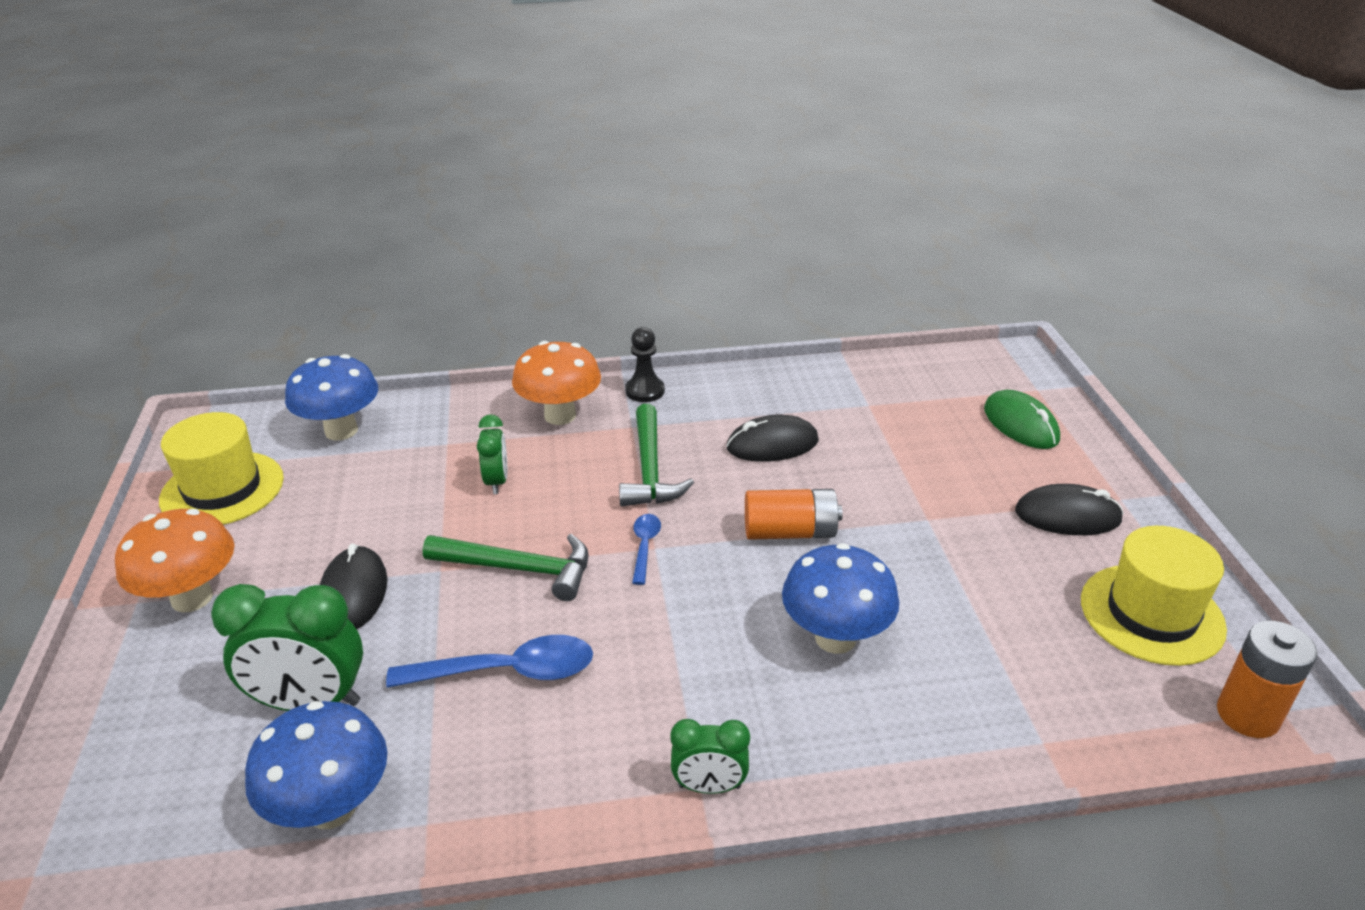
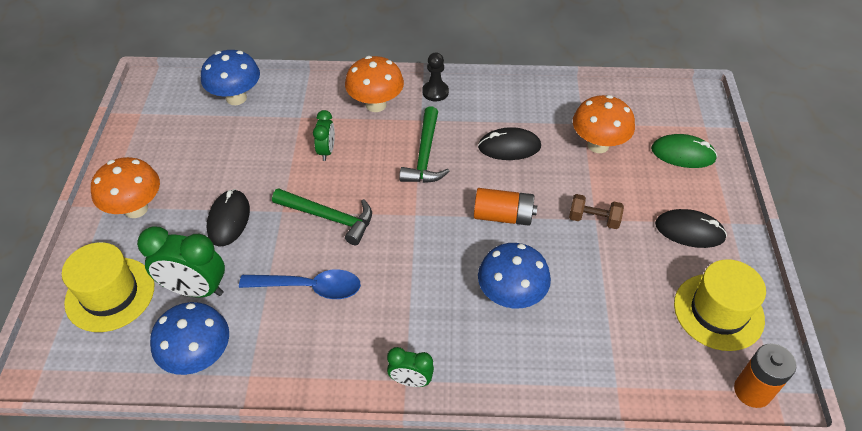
camera: 10 degrees right, 15 degrees up
(222, 489) = (160, 133): yellow hat -> yellow hat (110, 294)
(644, 546) = (409, 213): blue spoon -> none
(899, 427) = (598, 145): none -> orange mushroom
(925, 519) = (593, 219): none -> brown dumbbell
(1020, 424) = (683, 154): green mouse -> green mouse turned 60 degrees counterclockwise

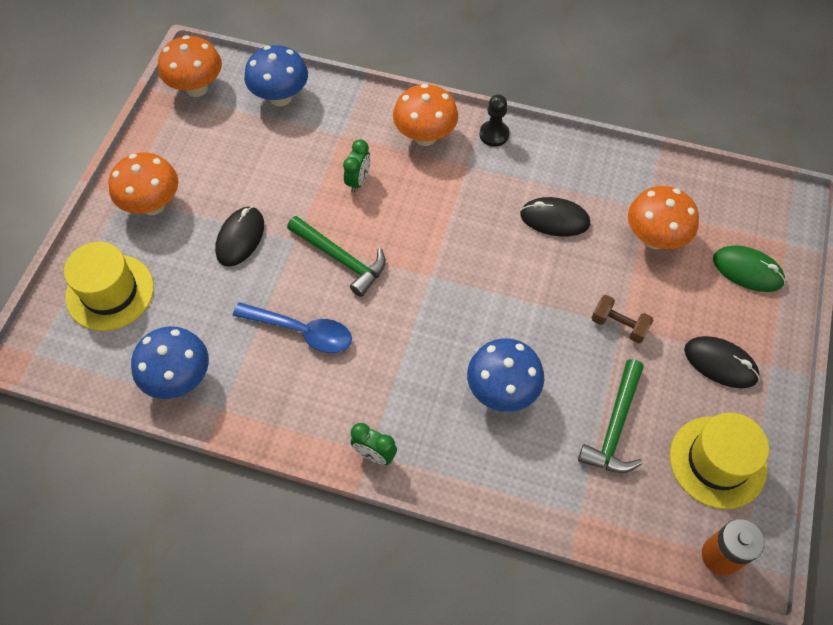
camera: 15 degrees right, 10 degrees up
(156, 104) = (197, 88): none -> orange mushroom
(195, 289) = (191, 307): green clock -> none
(425, 155) = (460, 208): green hammer -> green hammer (615, 426)
(503, 216) = (522, 299): orange battery -> none

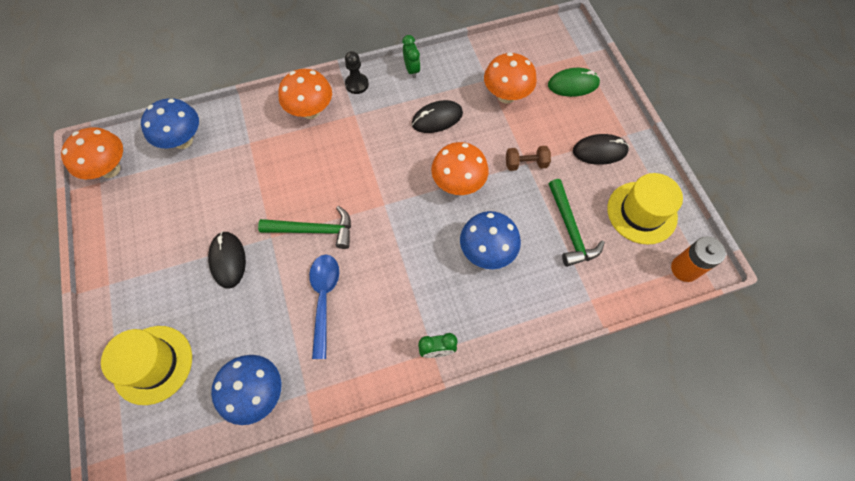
camera: 35 degrees left, 5 degrees up
(153, 205) = (139, 277): orange mushroom -> orange mushroom (458, 184)
(302, 331) = (324, 299): blue spoon -> blue spoon turned 75 degrees counterclockwise
(358, 181) = (286, 168): green clock -> green clock (412, 70)

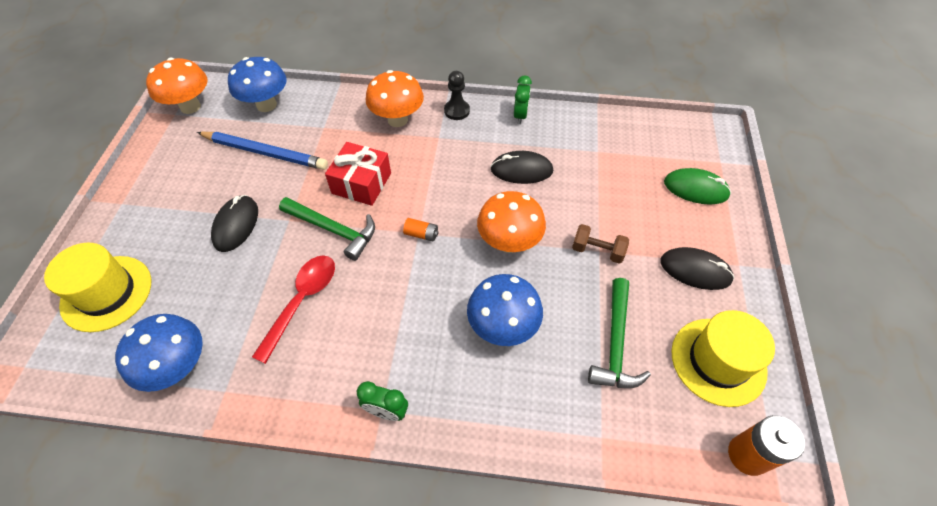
camera: 25 degrees right, 10 degrees down
(211, 186) = (265, 152): none -> blue pencil
(313, 181) = (361, 183): none -> red gift
(324, 299) = (302, 301): blue spoon -> red spoon
(387, 205) = (421, 234): none -> orange battery
(506, 96) = (610, 174): orange mushroom -> none

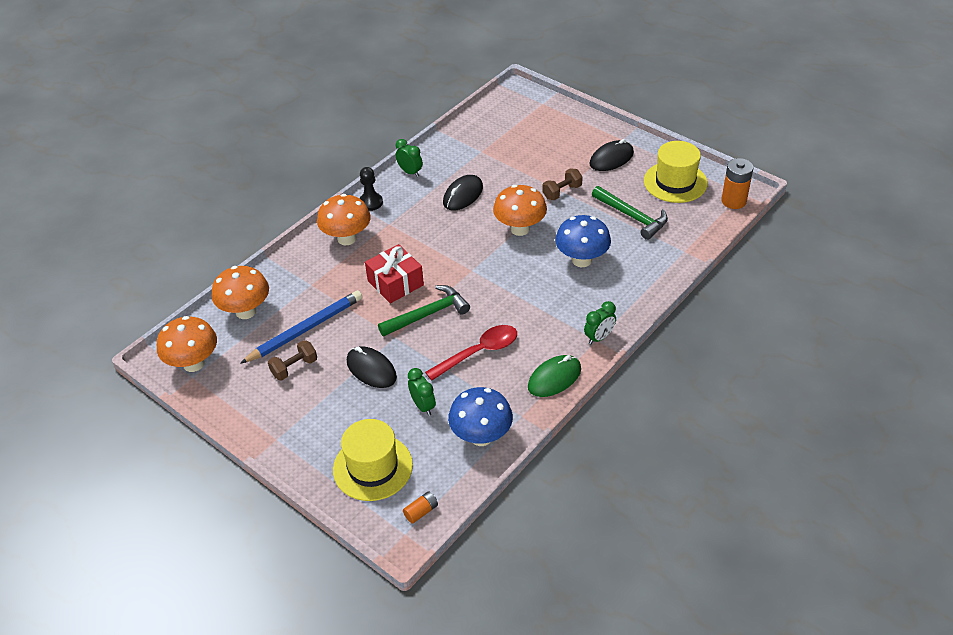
camera: 55 degrees left, 10 degrees down
(204, 292) = (423, 406): none -> green clock
(213, 170) = (294, 368): none -> brown dumbbell
(266, 105) = (246, 311): blue mushroom -> orange mushroom
(302, 301) = (479, 352): red spoon -> red spoon turned 90 degrees clockwise
(421, 234) = (474, 269): orange battery -> orange battery (421, 512)
(695, 189) = (553, 125): green mouse -> green mouse (554, 378)

